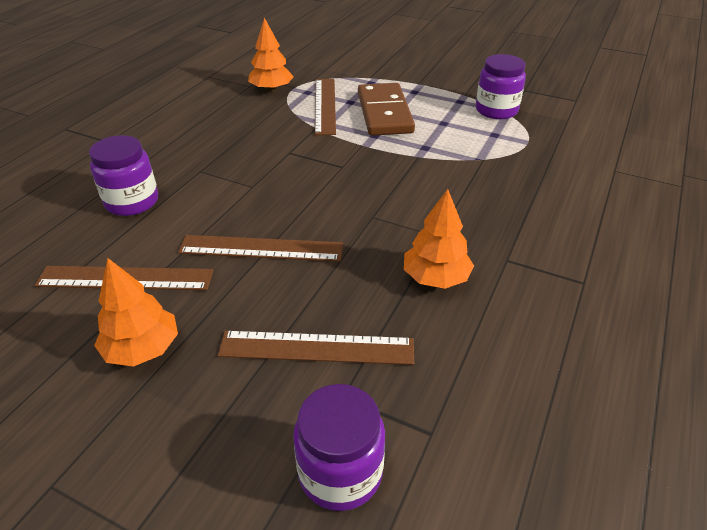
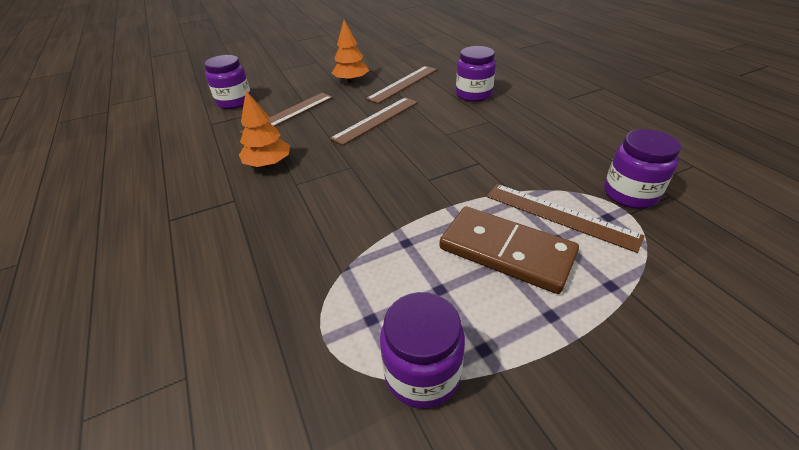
camera: 130 degrees right, 0 degrees up
(271, 89) = (630, 194): orange tree -> purple jar

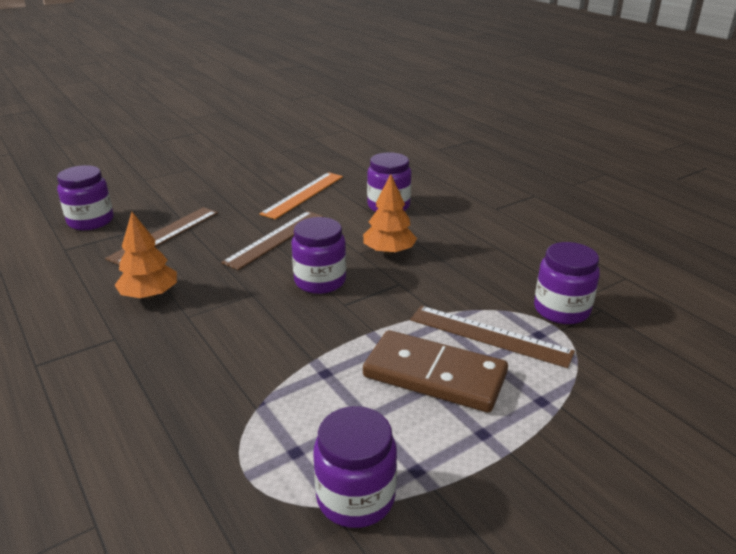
camera: 10 degrees left, 10 degrees down
(351, 81) = (238, 192): orange tree -> orange tree (389, 252)
(403, 84) = (303, 195): brown ruler -> orange ruler
(409, 158) = (320, 281): none -> purple jar

